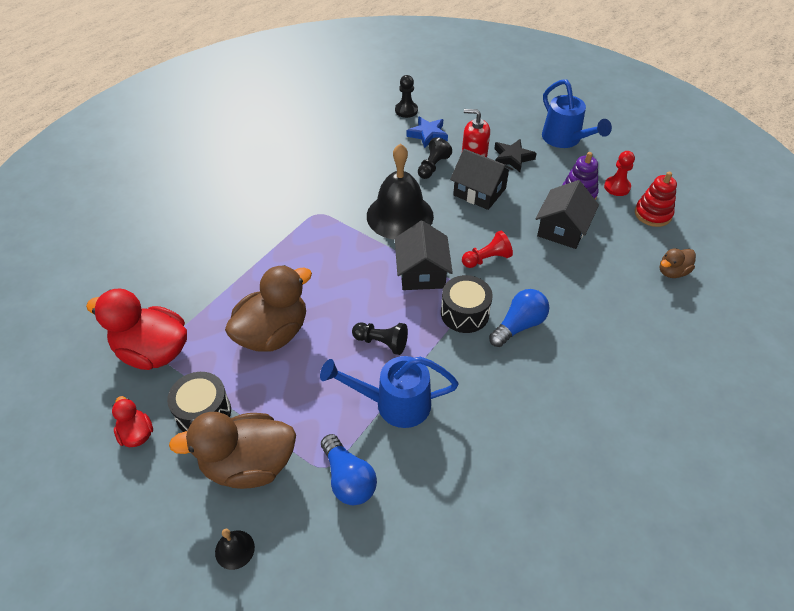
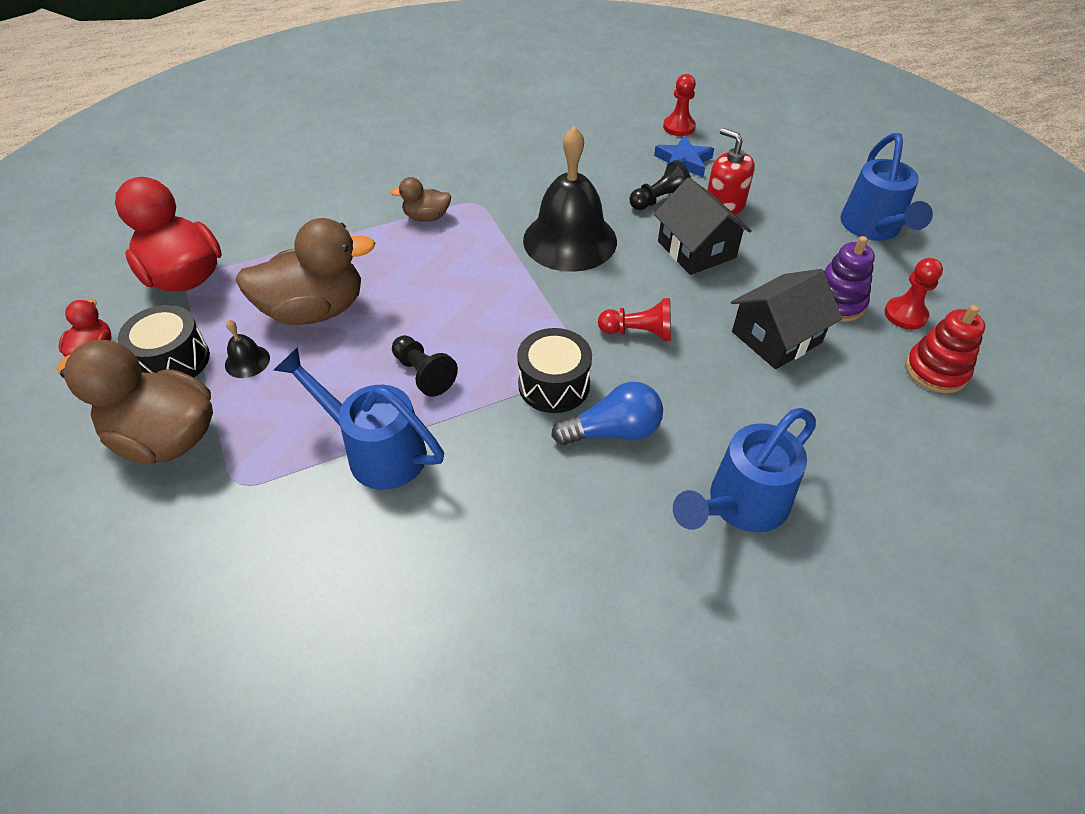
camera: 30 degrees right, 0 degrees up
(234, 549) = (70, 522): black bell -> black bell (247, 361)
(348, 479) = (250, 510): blue light bulb -> none
(406, 110) = (679, 127): black pawn -> red pawn
(422, 272) = (541, 315): black house -> none
(512, 158) = (776, 225): black star -> none
(613, 335) = (740, 505): none -> blue watering can
(672, 272) = (905, 461): brown duck -> brown duck (427, 217)

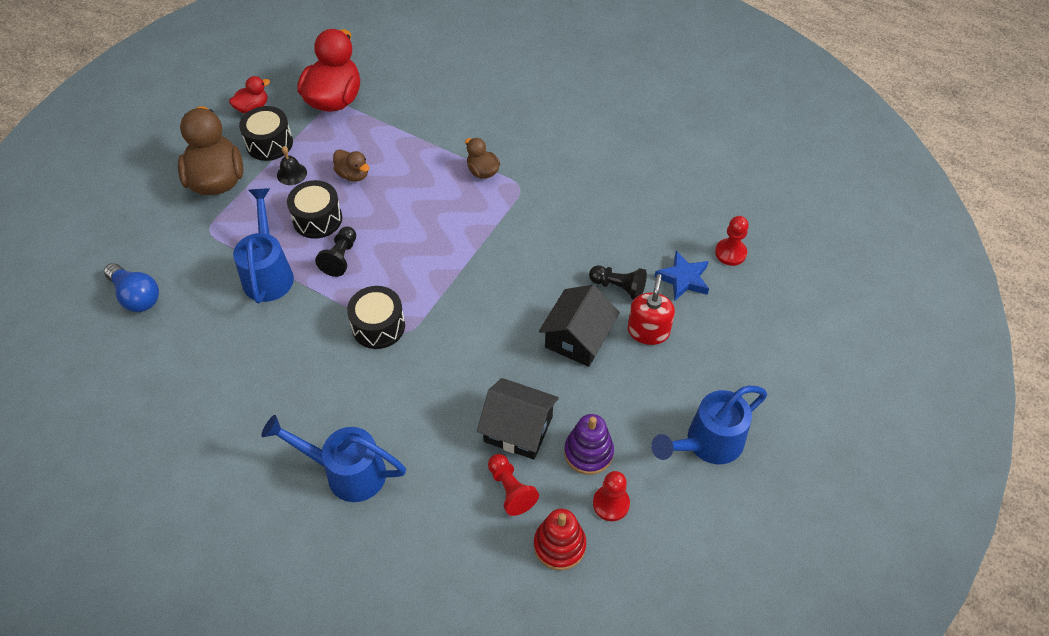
camera: 55 degrees right, 5 degrees up
(315, 310) = (353, 175): brown duck -> brown duck, size x0.50
(344, 369) = (317, 219): none -> black drum
(570, 240) = (525, 260): black bell -> none
(613, 431) = (361, 377): blue light bulb -> blue light bulb (136, 296)
(638, 332) = (460, 346): red pawn -> red pawn (510, 489)

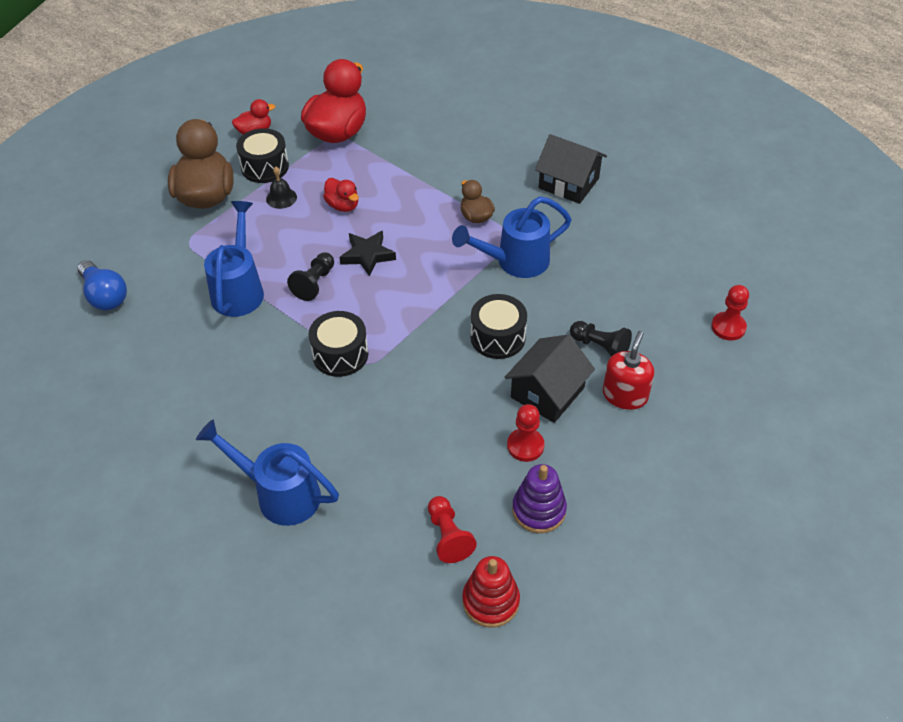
camera: 10 degrees right, 5 degrees down
(317, 219) = (298, 244): black drum -> black drum (498, 337)
(353, 175) = (343, 205): brown duck -> red duck
(386, 223) = (367, 255): none -> black star
(518, 429) = (467, 475): black house -> black house (568, 183)
(611, 504) = (554, 566): red pawn -> red pawn (525, 446)
(683, 279) = (672, 347): blue star -> none
(707, 443) = (671, 519): blue watering can -> blue watering can (515, 262)

